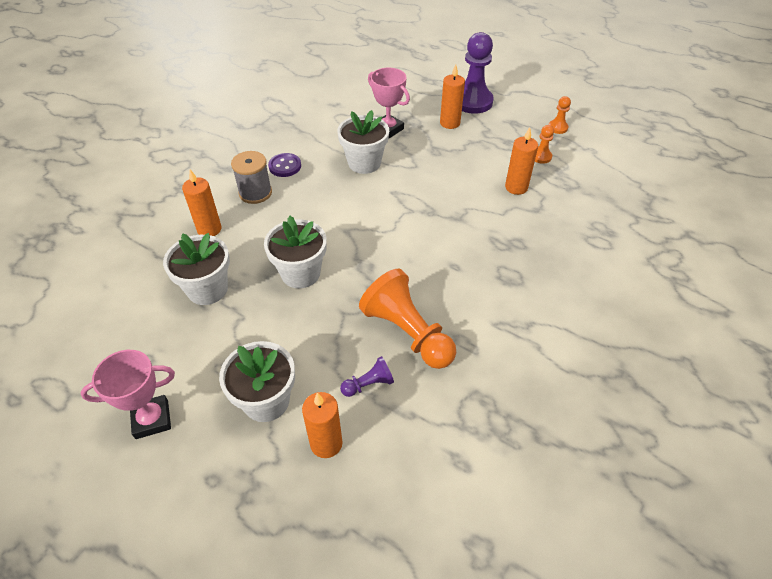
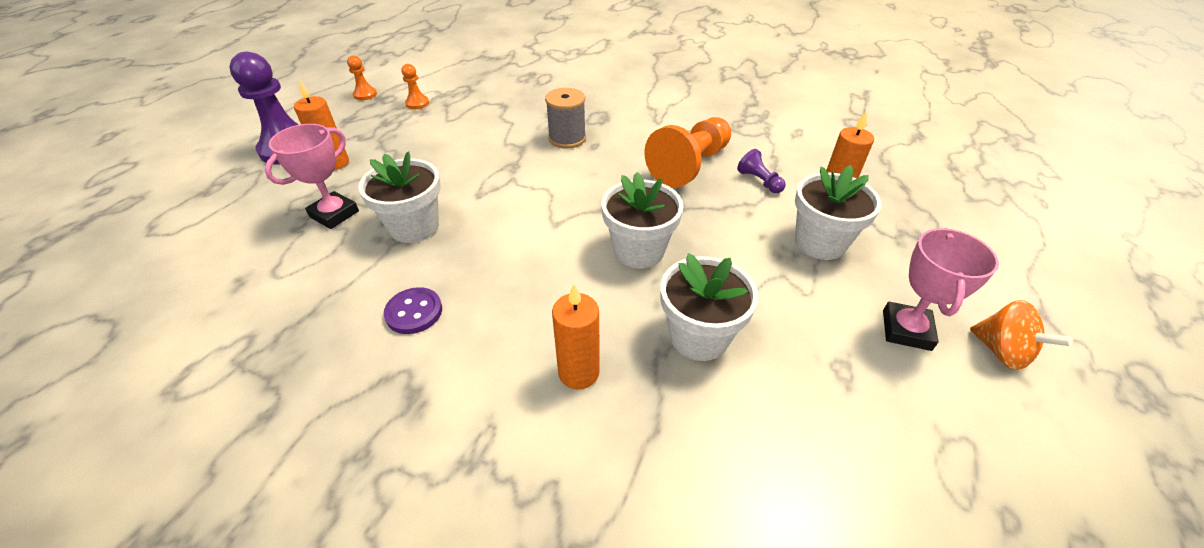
camera: 100 degrees left, 5 degrees down
(100, 479) = (1001, 351): none -> orange spinning top
(152, 419) = (906, 330): pink trophy -> pink trophy turned 45 degrees clockwise
(255, 193) = (483, 334): grey spool -> grey spool (567, 138)
(516, 187) = (469, 116): orange candle -> none

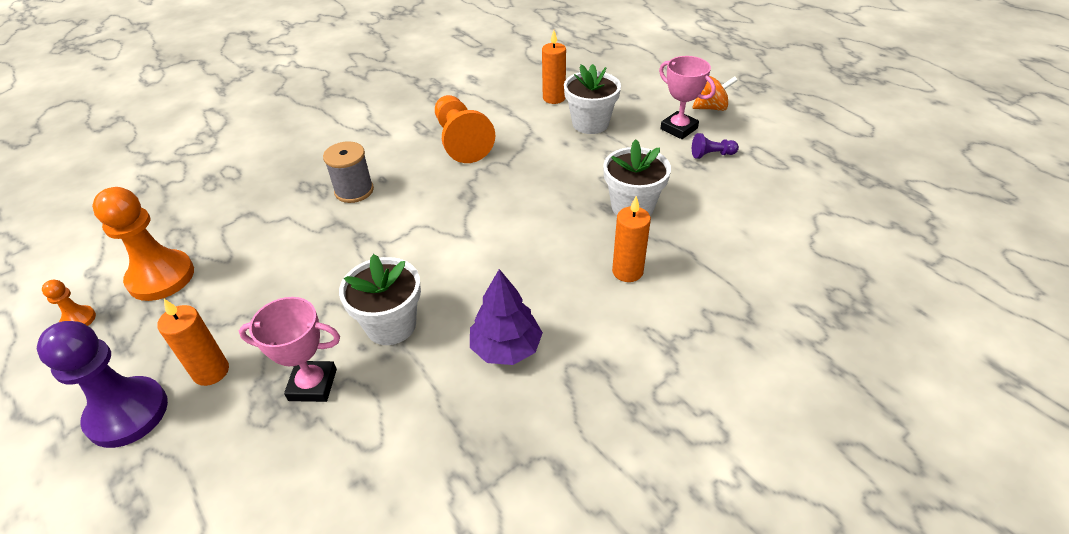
camera: 60 degrees left, 0 degrees up
(334, 214) = (312, 385): pink trophy -> pink trophy turned 60 degrees counterclockwise
(414, 312) = (506, 348): purple button -> purple tree
(417, 103) = (161, 277): orange pawn -> orange pawn, size x2.13
(639, 250) = (534, 202): white flower pot -> none
(759, 181) = (510, 119): purple pawn -> purple pawn (711, 155)

